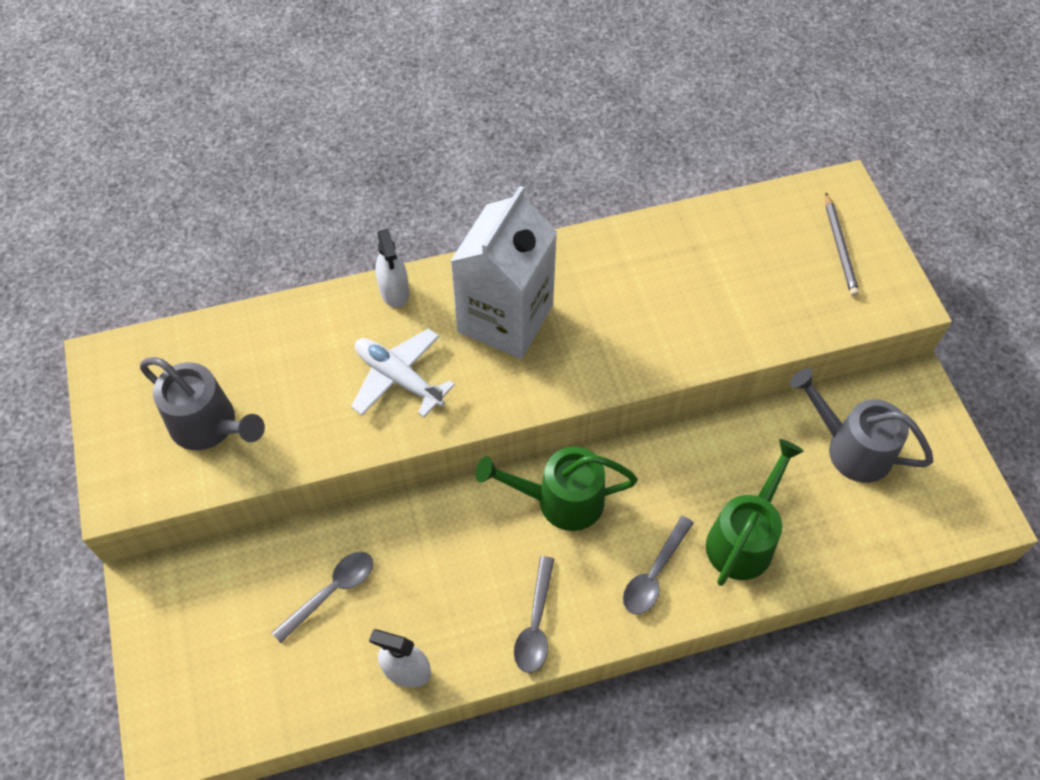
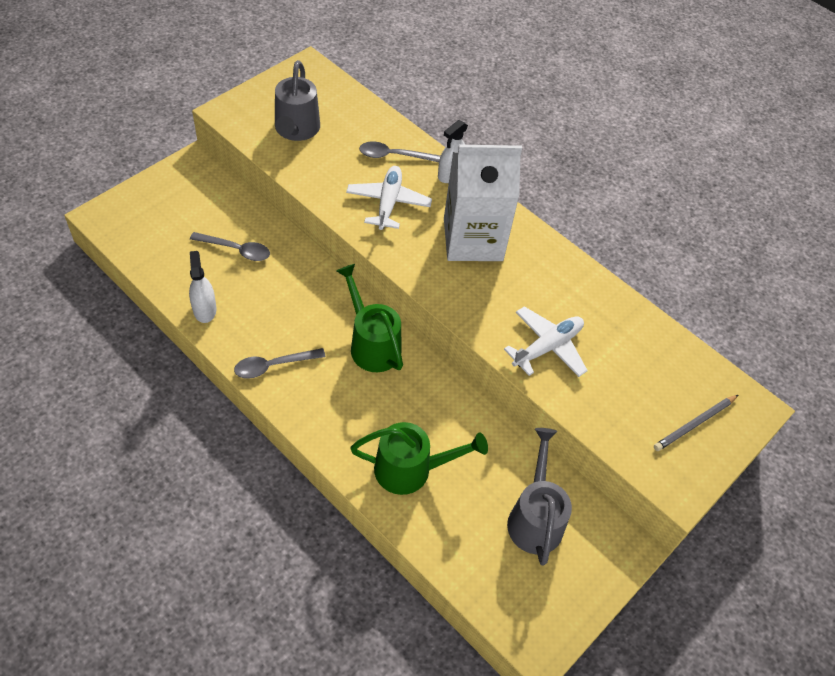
camera: 55 degrees right, 5 degrees down
(654, 574) = (349, 422): grey spoon -> grey spoon (393, 156)
(688, 323) = (547, 347): none -> white plane

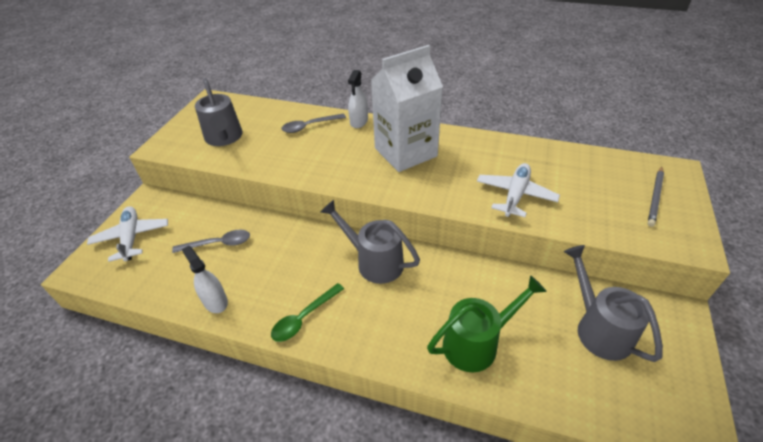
camera: 20 degrees left, 10 degrees down
(273, 366) = (304, 318): grey spoon -> green spoon
(371, 343) = (373, 261): green watering can -> grey watering can
(388, 203) = (327, 155): white plane -> white plane (131, 237)

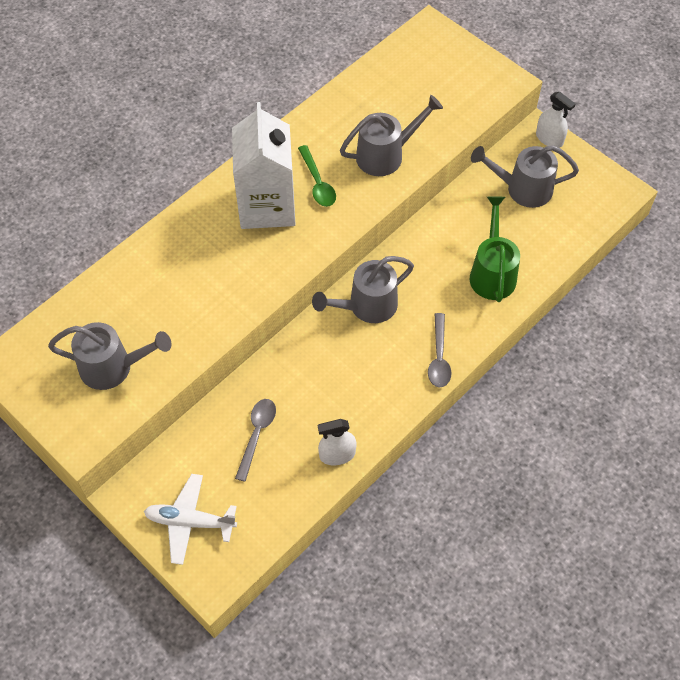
camera: 65 degrees left, 15 degrees up
(304, 318) = (399, 386): green spoon -> green spoon (317, 183)
(309, 126) = (153, 273): grey spoon -> grey spoon (439, 358)
(359, 121) = (180, 223): white spray bottle -> white spray bottle (549, 139)
(515, 195) = (386, 154): white plane -> grey watering can
(655, 197) = (450, 65): grey pencil -> none

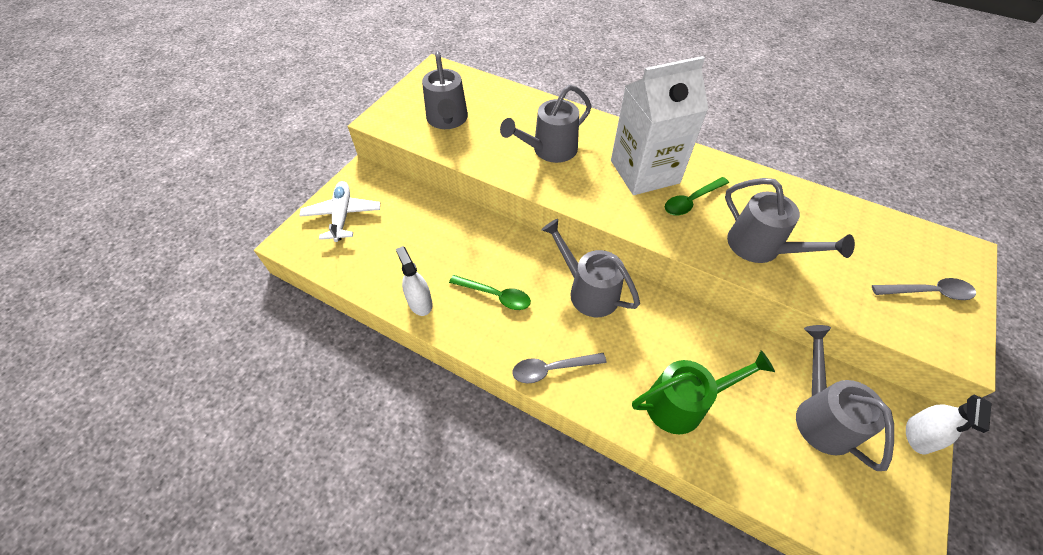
camera: 75 degrees right, 5 degrees down
(205, 278) = (549, 150): none -> grey watering can
(257, 434) = (429, 239): grey spoon -> grey spoon (928, 292)
(349, 385) = (496, 296): none -> green spoon

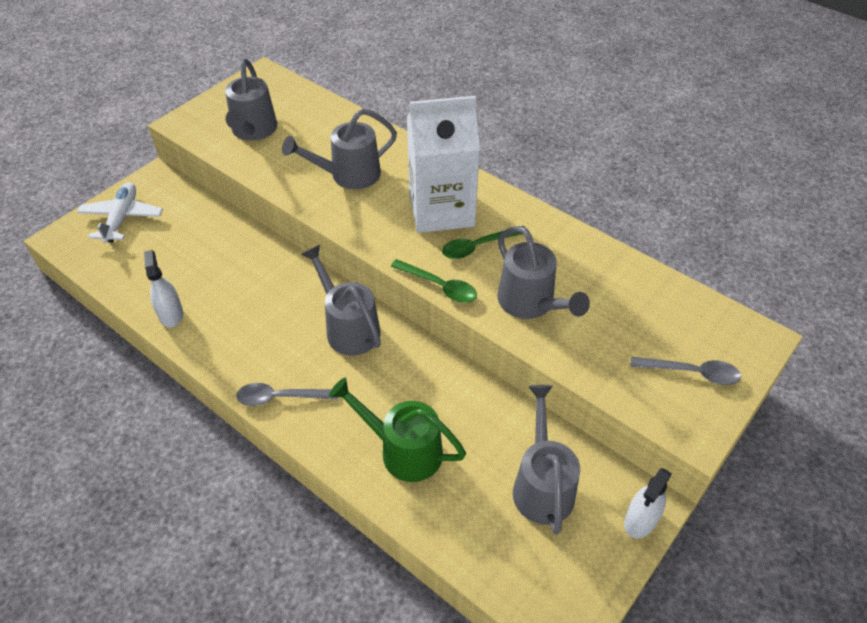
camera: 10 degrees right, 5 degrees down
(496, 296) = (250, 319): green spoon -> green spoon (440, 286)
(683, 403) = (402, 450): green watering can -> green watering can turned 150 degrees counterclockwise

